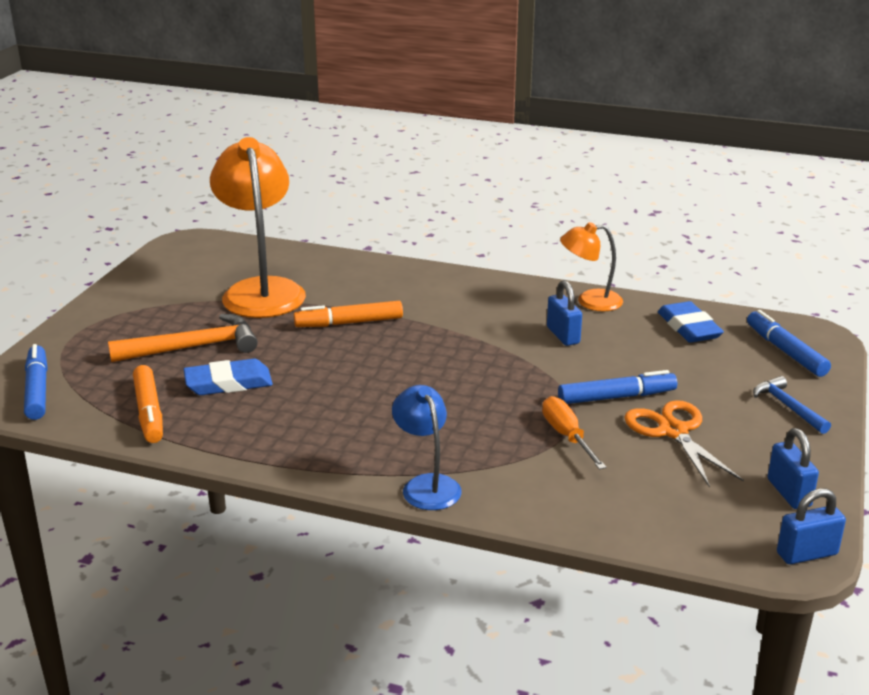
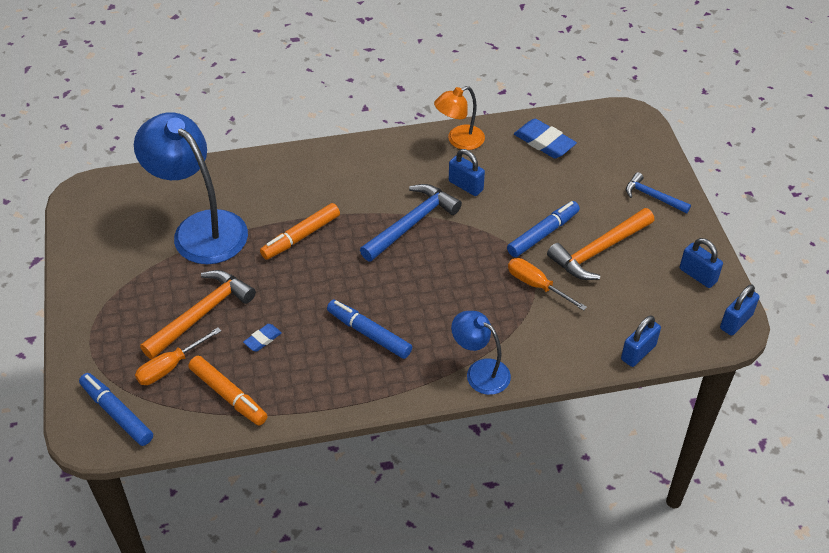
camera: 30 degrees left, 20 degrees up
(122, 374) = (170, 367): none -> orange screwdriver
(228, 383) = (262, 339): blue eraser -> blue eraser, size x0.53
(261, 290) = (200, 228): orange lamp -> blue lamp
(473, 346) = (412, 223): none -> blue hammer
(641, 536) = (638, 352): none -> blue padlock
(673, 431) = (599, 251): orange scissors -> orange hammer
(785, 351) = (620, 142): blue marker -> blue marker (369, 334)

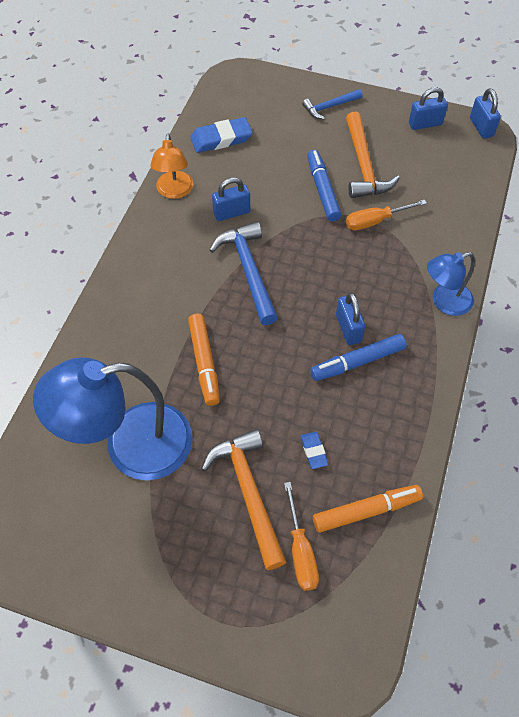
camera: 60 degrees left, 10 degrees up
(117, 413) = (334, 629): blue marker -> none
(638, 352) = (479, 195): blue padlock -> blue padlock (348, 328)

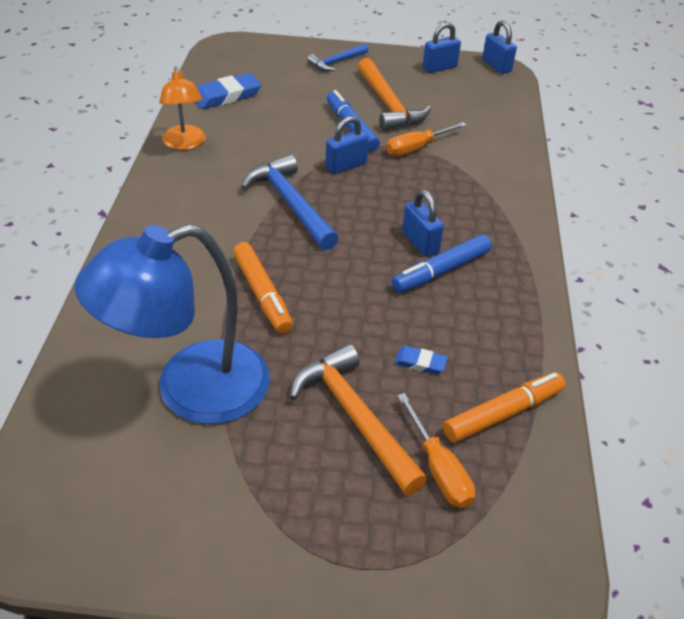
camera: 15 degrees left, 15 degrees down
(231, 213) = (256, 155): blue padlock -> blue padlock (346, 165)
(313, 451) = (420, 363): blue eraser -> blue eraser turned 45 degrees counterclockwise
(444, 302) = (515, 207): blue lamp -> none

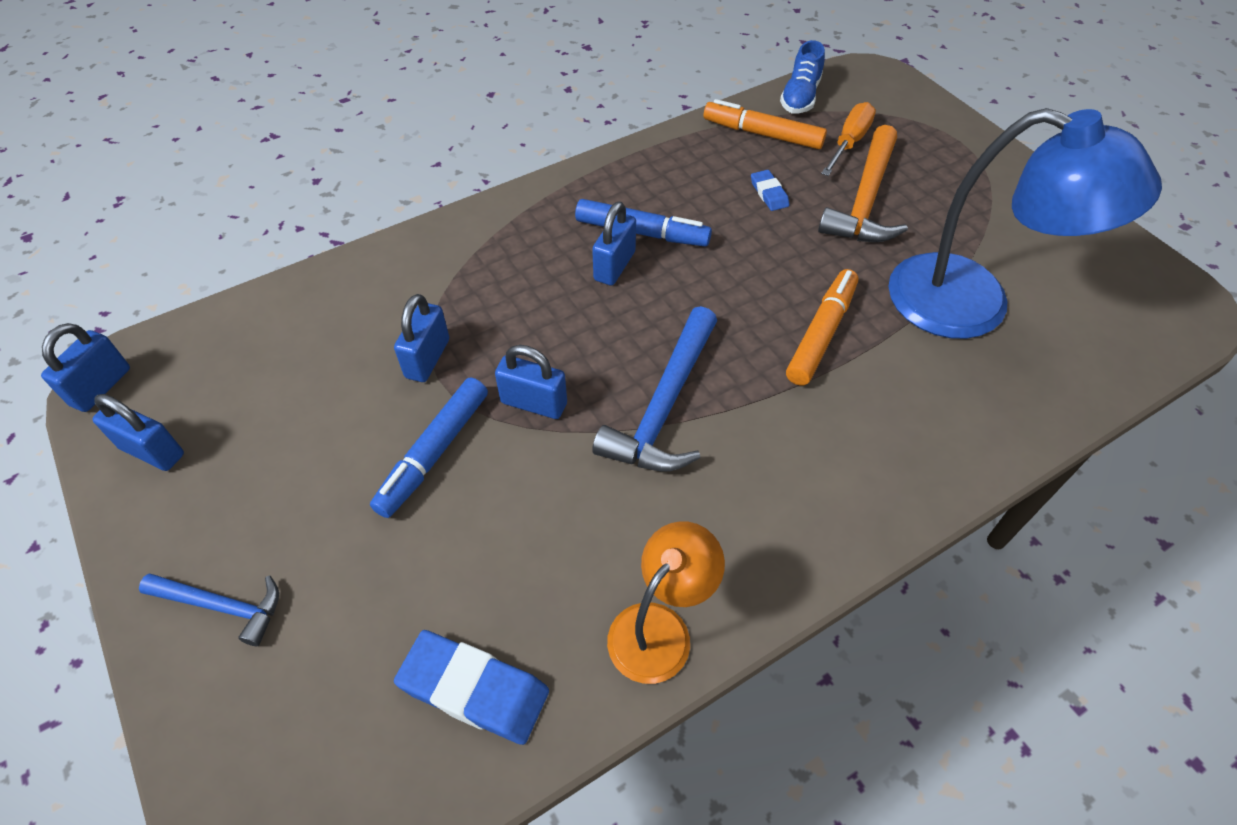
camera: 125 degrees left, 10 degrees up
(388, 105) = (330, 448): orange hammer -> none
(416, 148) = (427, 358): orange screwdriver -> blue padlock
(543, 487) = (800, 97): none -> blue shoe

